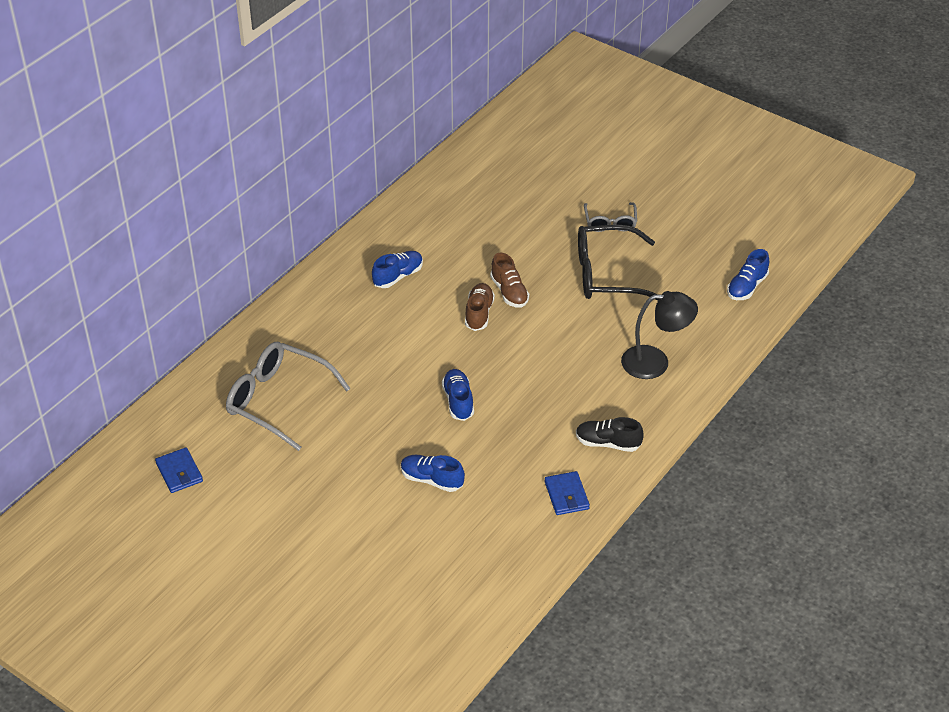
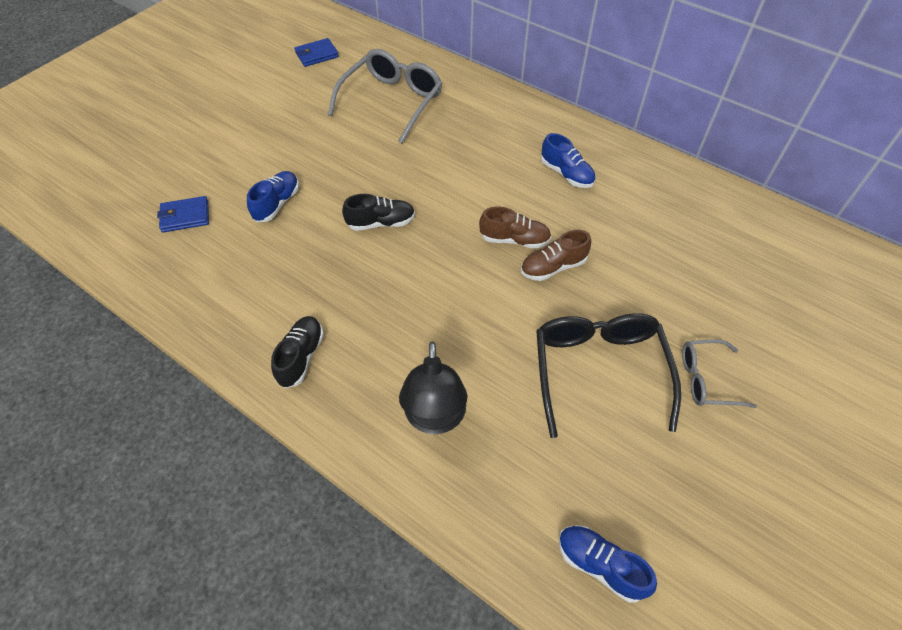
camera: 90 degrees right, 10 degrees up
(458, 401) = (381, 223): blue shoe -> black shoe
(566, 495) = (230, 313): blue wallet -> blue wallet (185, 216)

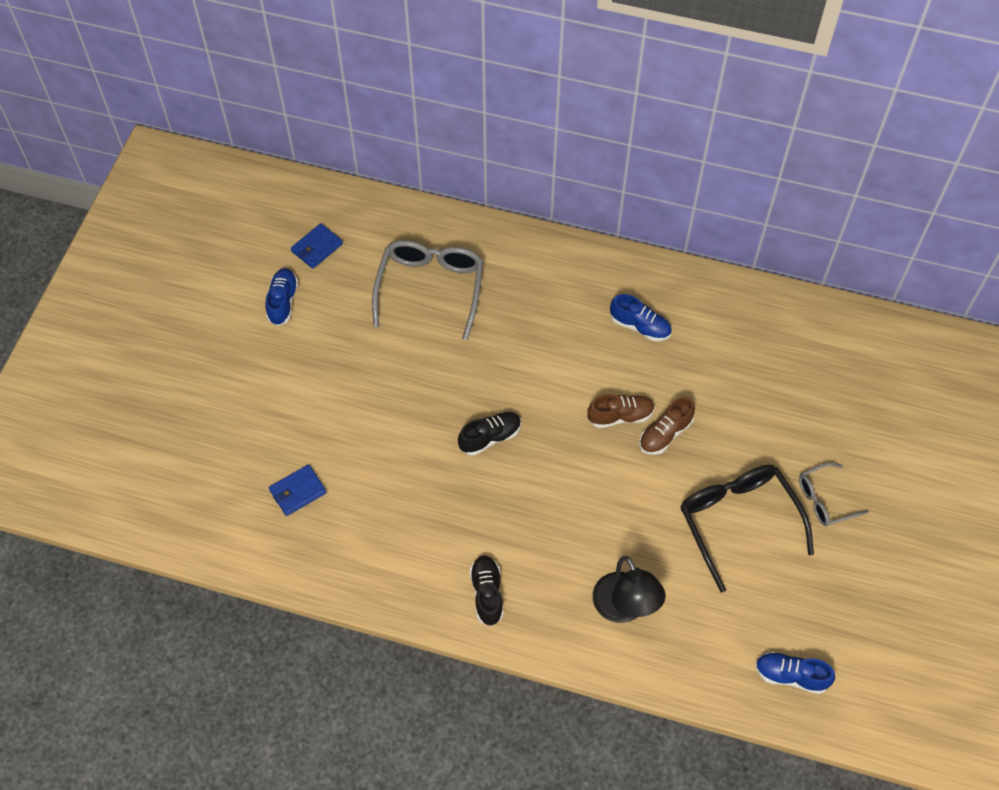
camera: 20 degrees left, 5 degrees up
(277, 204) = (379, 449): blue shoe -> blue shoe (283, 302)

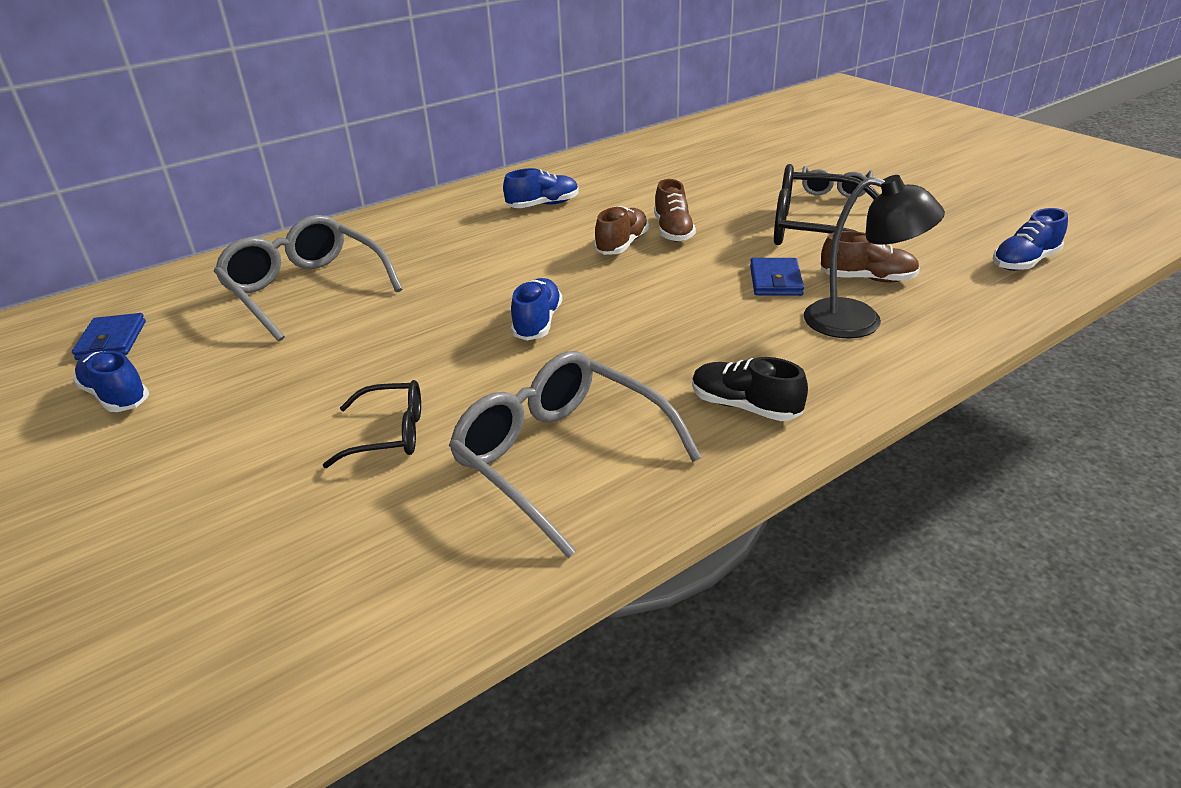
camera: 50 degrees left, 25 degrees down
(298, 491) = (384, 511): blue wallet -> blue wallet (775, 281)
(346, 448) = (390, 434): none -> black glasses
(384, 536) = (560, 457): none -> grey glasses
(490, 437) = (537, 323): black shoe -> blue shoe
(686, 588) = (867, 279): none -> brown shoe

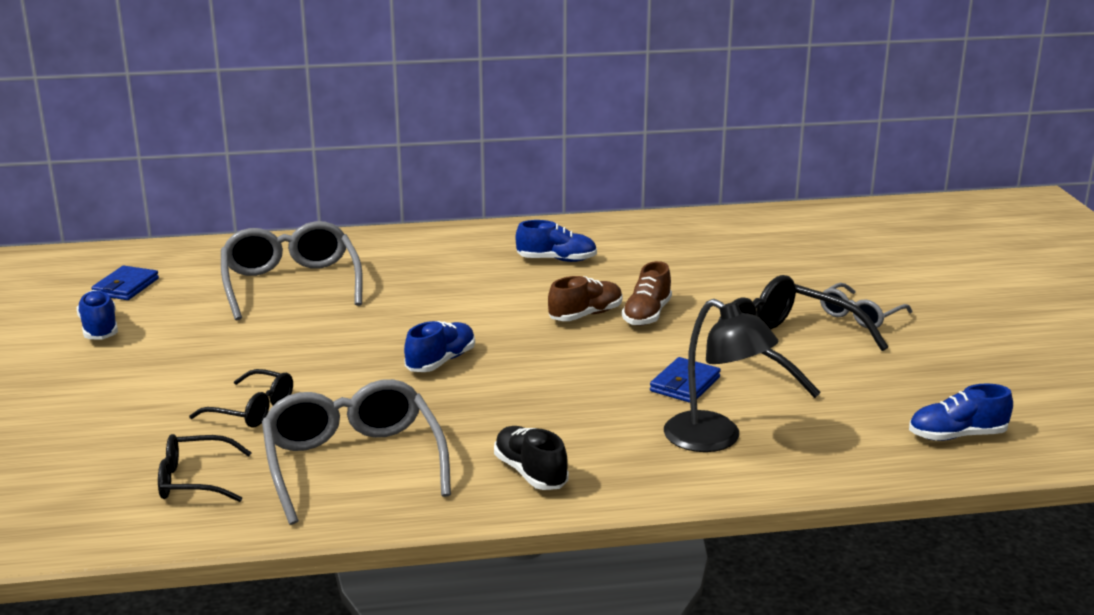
camera: 25 degrees right, 10 degrees down
(399, 544) = (194, 480): none -> black glasses
(867, 279) = (774, 407): brown shoe -> none

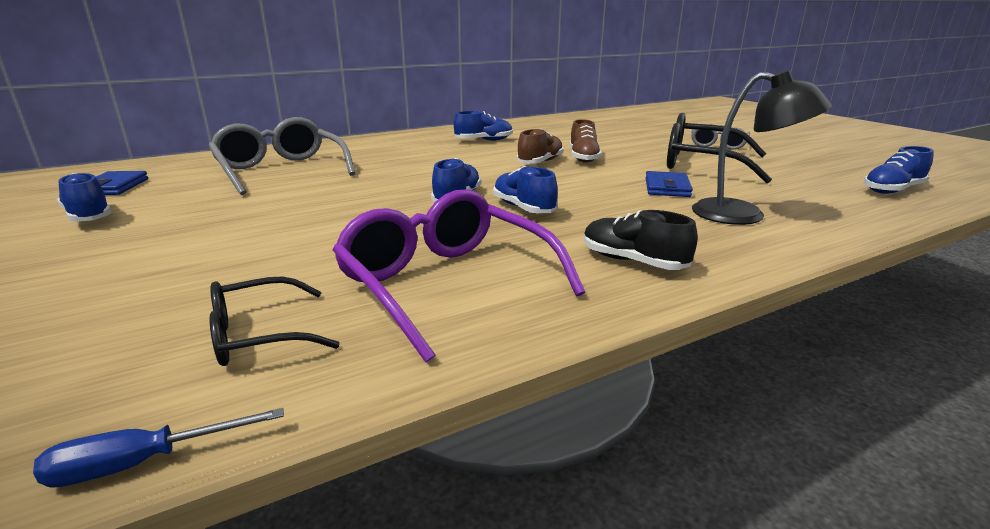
camera: 20 degrees left, 0 degrees up
(106, 547) = (143, 462): none -> blue screwdriver
(252, 410) = (297, 255): black glasses -> none
(353, 463) = (446, 283): grey glasses -> purple glasses
(495, 388) = (523, 208): none -> blue shoe

